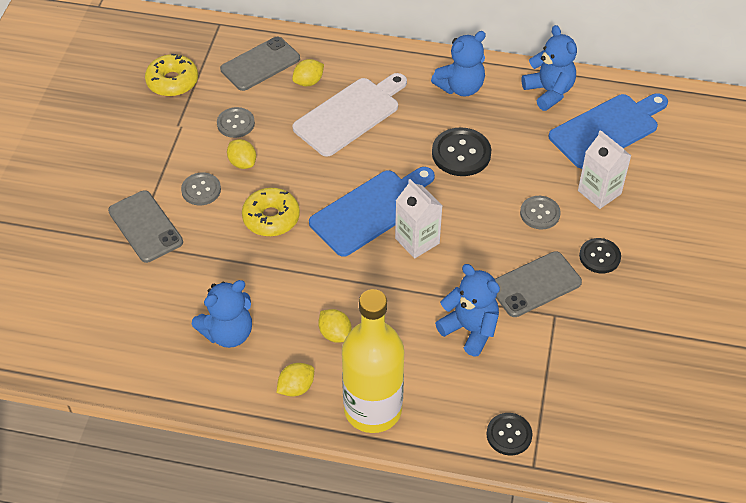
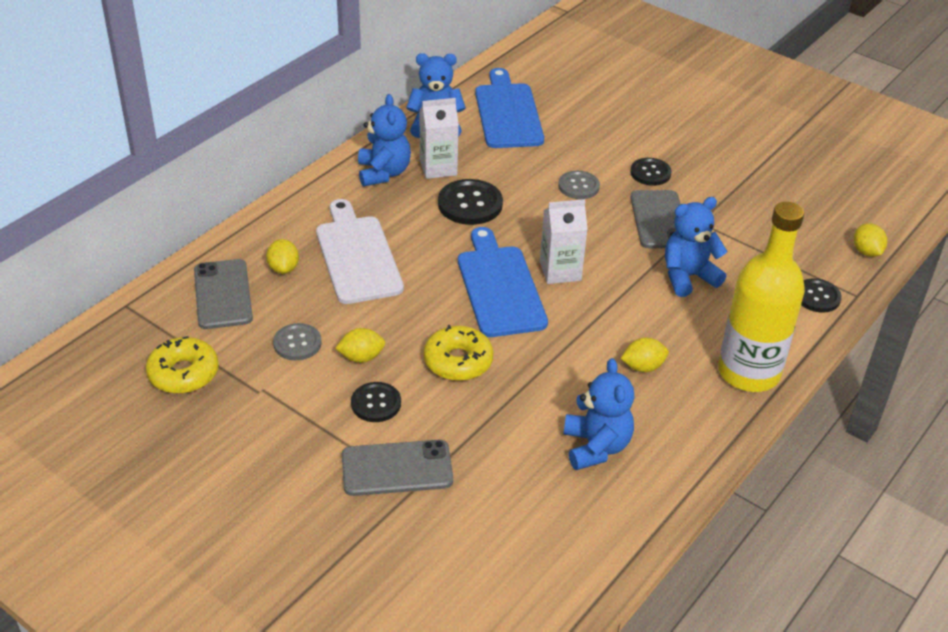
camera: 65 degrees left, 10 degrees down
(201, 190) = (376, 403): grey button -> black button
(296, 387) = (695, 418): yellow lemon -> yellow lemon (866, 252)
(599, 192) = (577, 145): white carton -> white carton (438, 168)

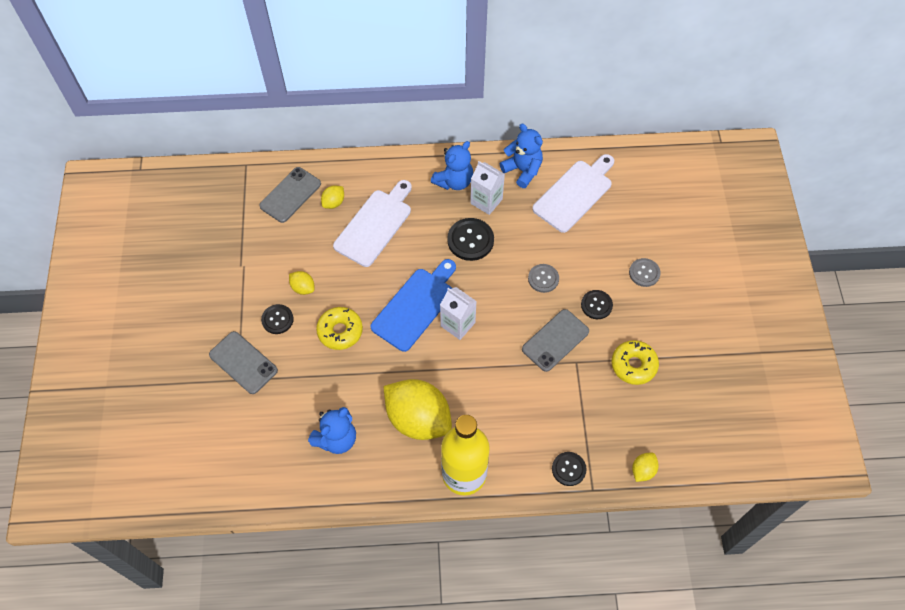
camera: 50 degrees right, 20 degrees up
(183, 373) = (224, 227): yellow donut -> yellow donut (633, 365)
(297, 343) = (287, 253): grey button -> grey button (644, 273)
(508, 113) = (575, 193): blue cutting board -> white cutting board
(643, 367) = (418, 419): yellow lemon -> yellow lemon, size x2.34
(688, 277) = (517, 390): blue teddy bear -> none

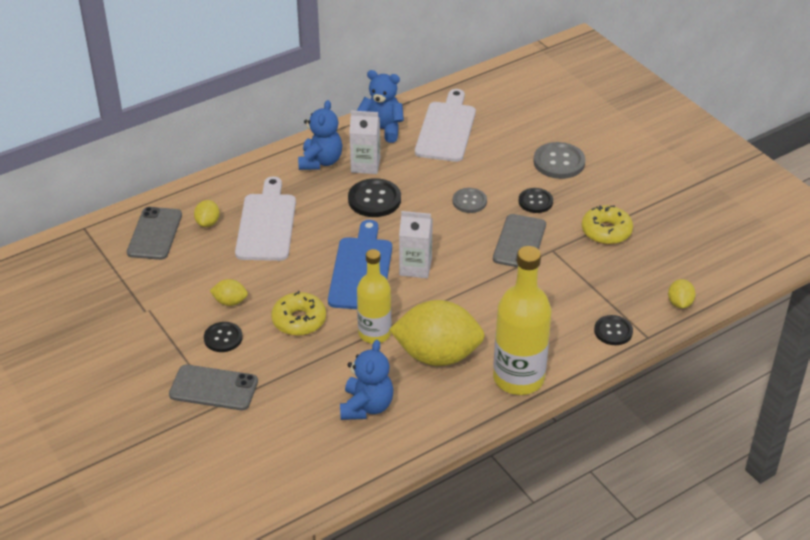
camera: 30 degrees left, 20 degrees down
(386, 373) = (374, 333): none -> yellow bottle
(644, 273) = (559, 162): grey button -> grey button, size x1.54

